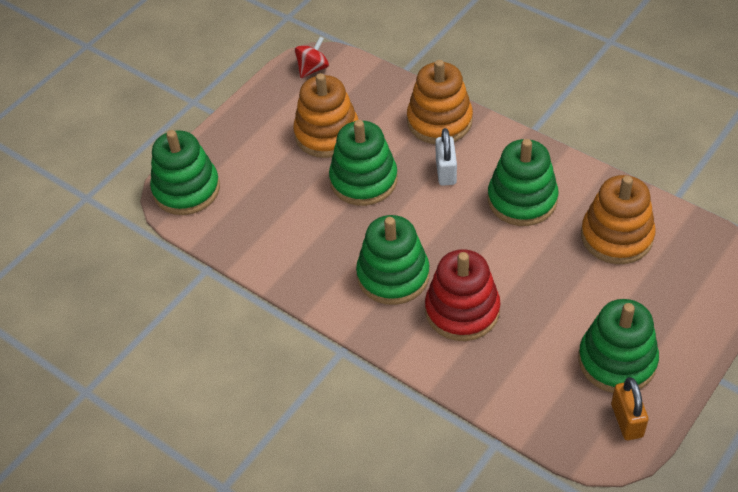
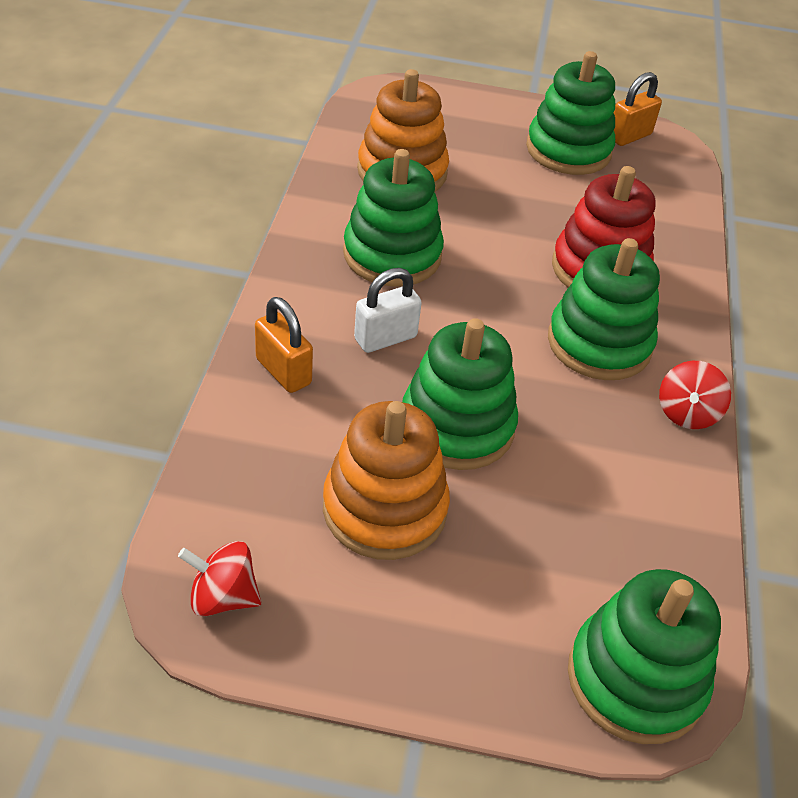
camera: 125 degrees left, 5 degrees down
(316, 293) = (686, 413): none -> red spinning top
(439, 121) = (283, 371): orange stacking toy -> orange padlock

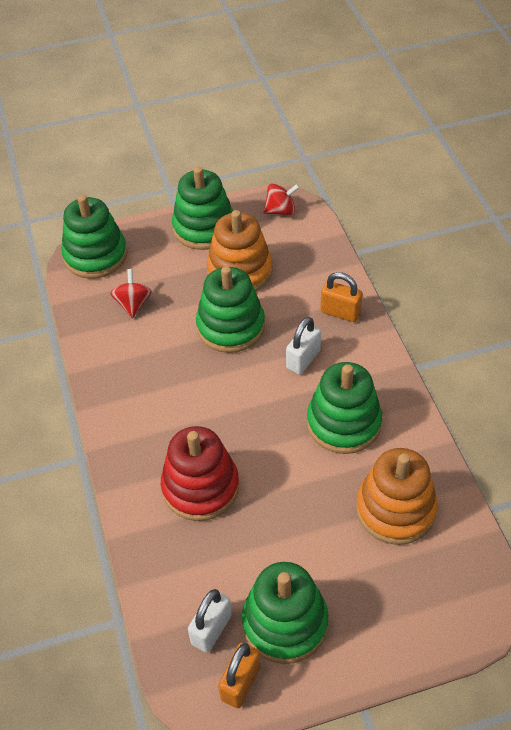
camera: 160 degrees right, 5 degrees up
(599, 343) = (176, 421): green stacking toy -> green stacking toy (204, 228)
(640, 172) = (211, 629): none -> white padlock
(686, 413) = (106, 397): red spinning top -> red spinning top (133, 304)

